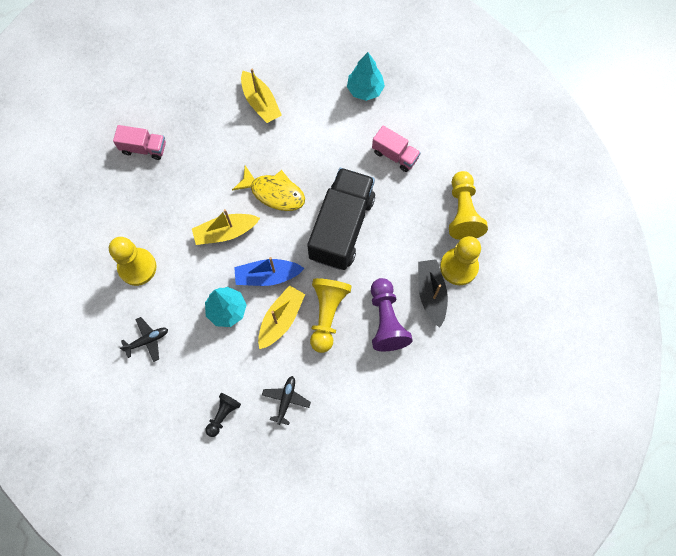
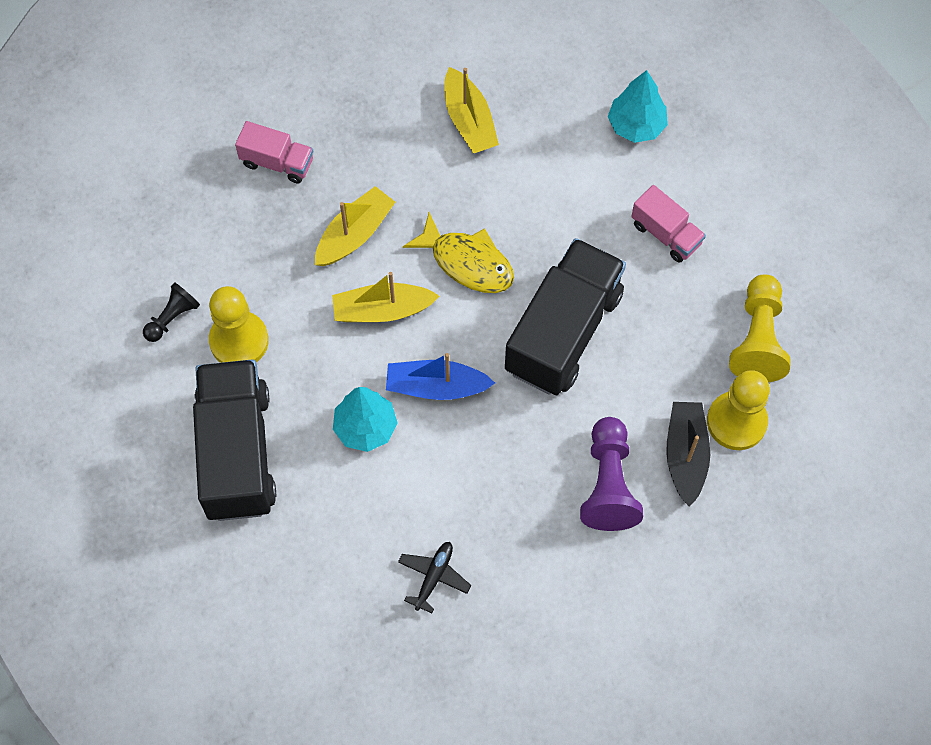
camera: 10 degrees right, 5 degrees down
(147, 340) = (237, 452): black plane -> black truck
(223, 415) = (334, 582): black pawn -> black pawn (172, 317)
(281, 319) = (446, 455): yellow boat -> yellow boat (354, 234)
(327, 315) = (518, 460): yellow pawn -> none

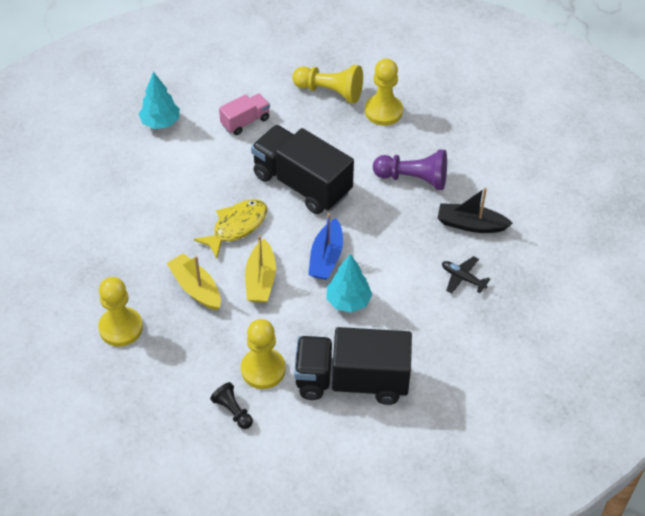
camera: 80 degrees left, 15 degrees down
(277, 162) = (121, 328): pink truck -> yellow pawn
(469, 120) = (125, 209): yellow boat -> none
(685, 455) = (401, 139): black boat -> black boat (471, 224)

